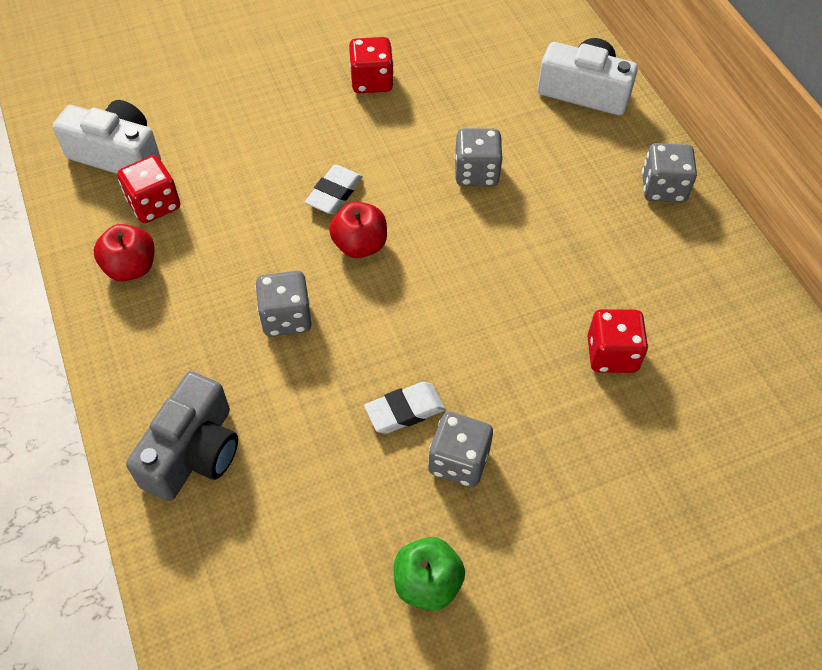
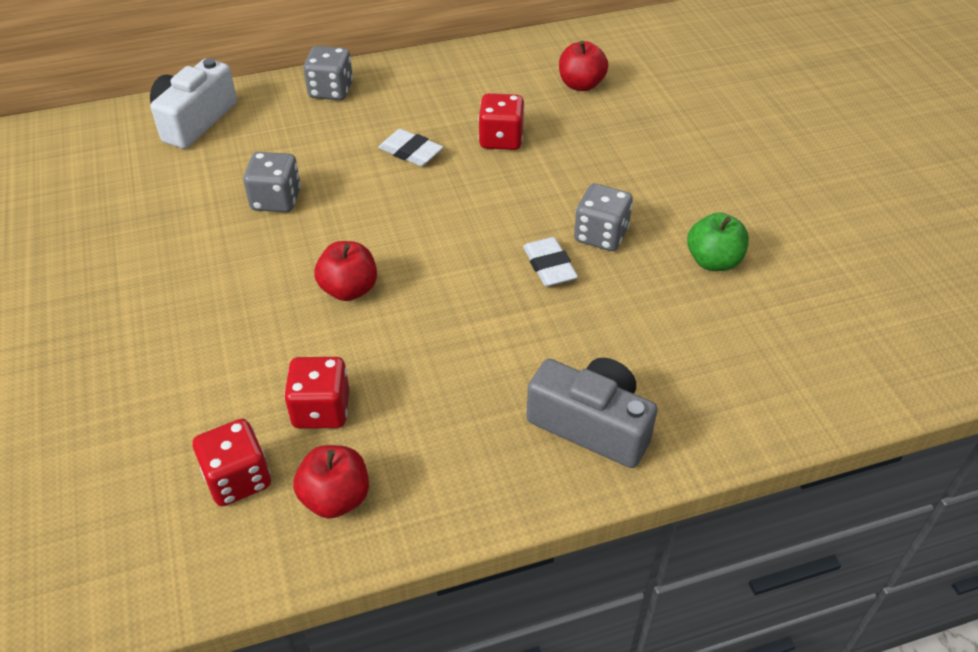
camera: 85 degrees left, 10 degrees down
(118, 155) = (134, 527): white camera -> none
(286, 317) = (432, 350): grey dice -> none
(334, 193) = (271, 307): white eraser -> white eraser (411, 152)
(371, 81) = (109, 271): red dice -> red dice (321, 410)
(747, 438) = (581, 85): none -> red apple

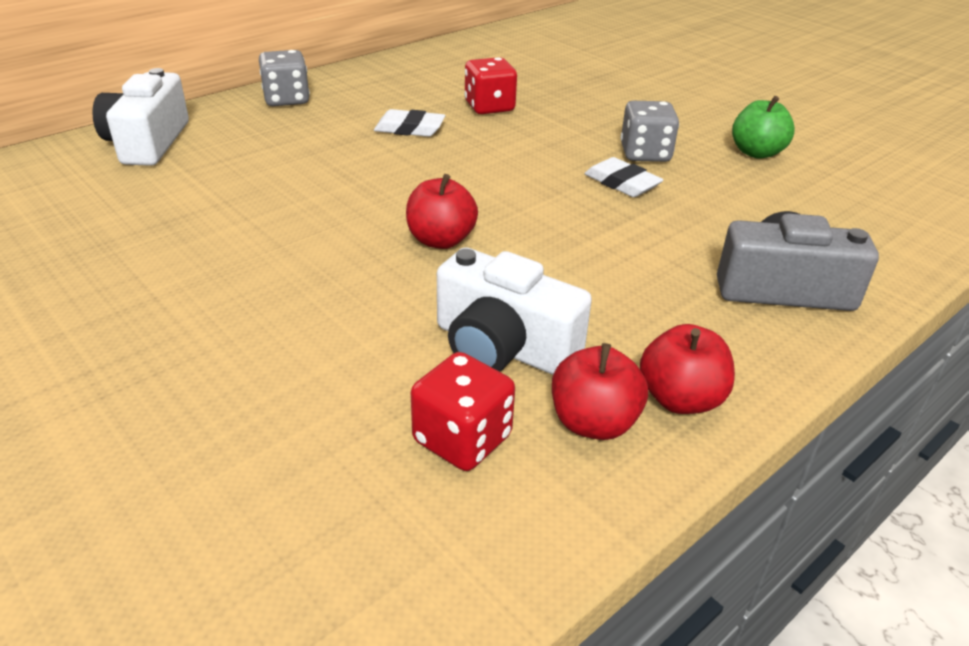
camera: 25 degrees left, 10 degrees down
(276, 200) = (296, 187): grey dice -> none
(321, 410) = (503, 347): red dice -> white camera
(581, 85) = (526, 63): red apple -> red apple (680, 399)

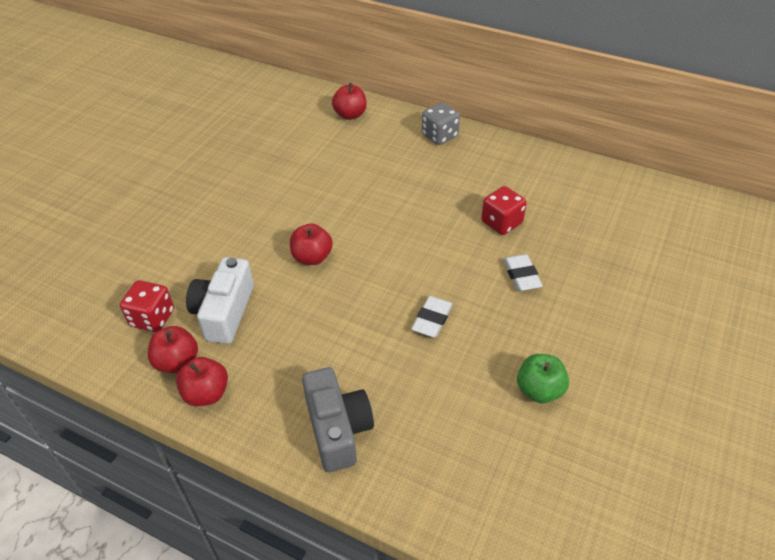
camera: 70 degrees right, 10 degrees up
(147, 143) = (350, 115): white camera -> red apple
(409, 128) = (439, 198): white eraser -> white eraser (521, 275)
(645, 154) = (487, 322): grey dice -> none

